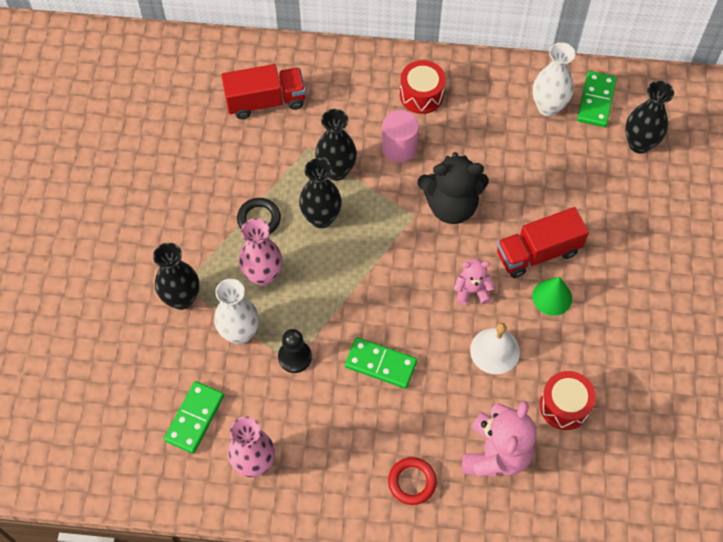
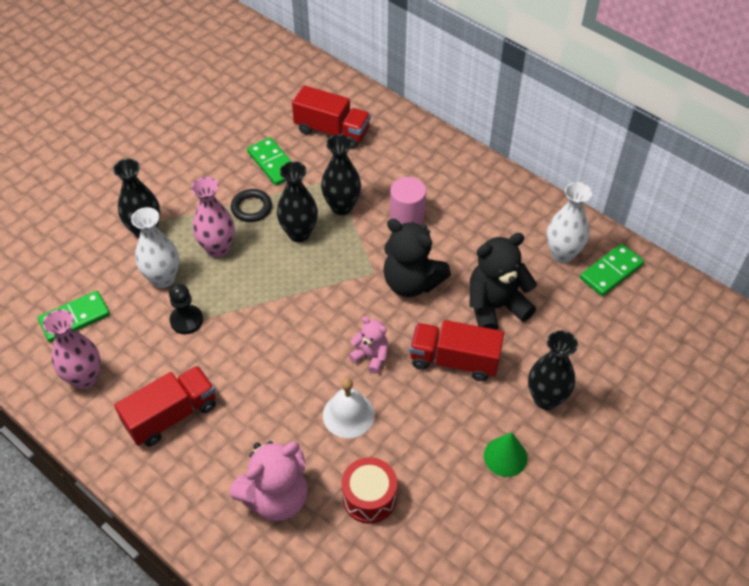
camera: 35 degrees right, 10 degrees down
(356, 445) = (171, 415): none -> red truck
(380, 364) = (246, 367): green domino -> green domino (273, 163)
(412, 482) = (188, 473): red ring -> none
(421, 95) = (459, 189): red drum -> none
(533, 186) = (495, 307): none -> black teddy bear
(552, 297) = (436, 403): green cone -> green cone (505, 456)
(639, 144) = (623, 326): black vase -> black vase (546, 398)

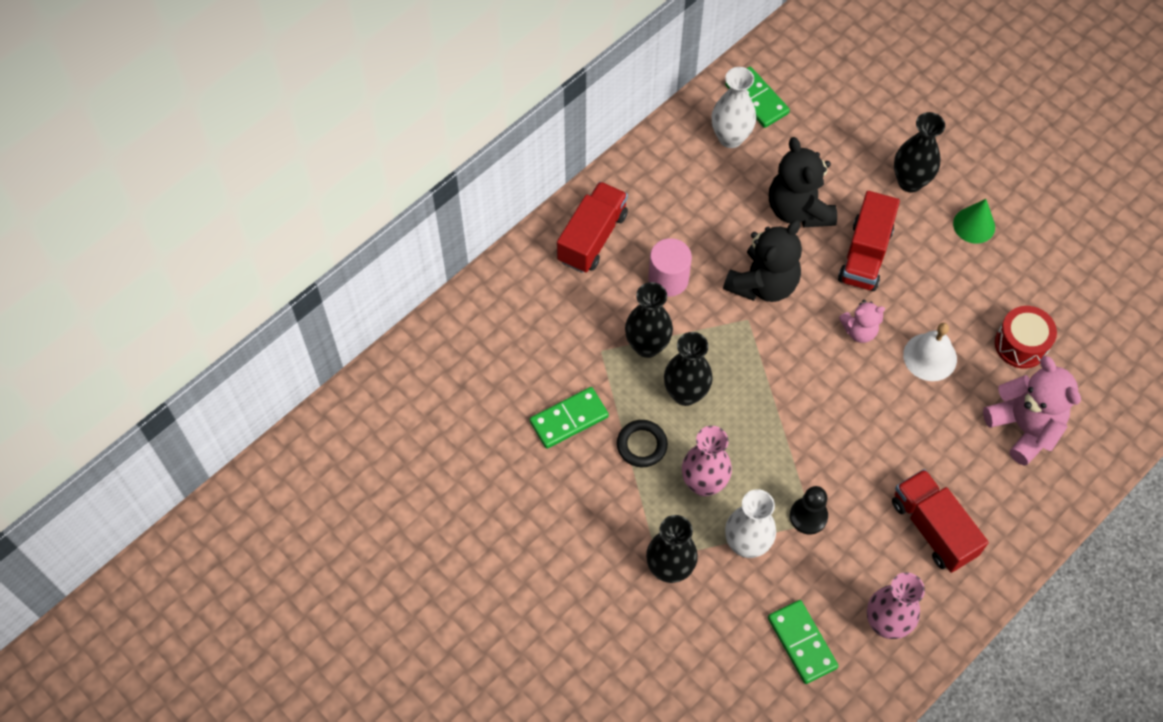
camera: 85 degrees left, 10 degrees up
(332, 131) = (519, 349): red truck -> red truck (592, 237)
(371, 356) = (859, 331): pink teddy bear -> pink teddy bear turned 135 degrees counterclockwise

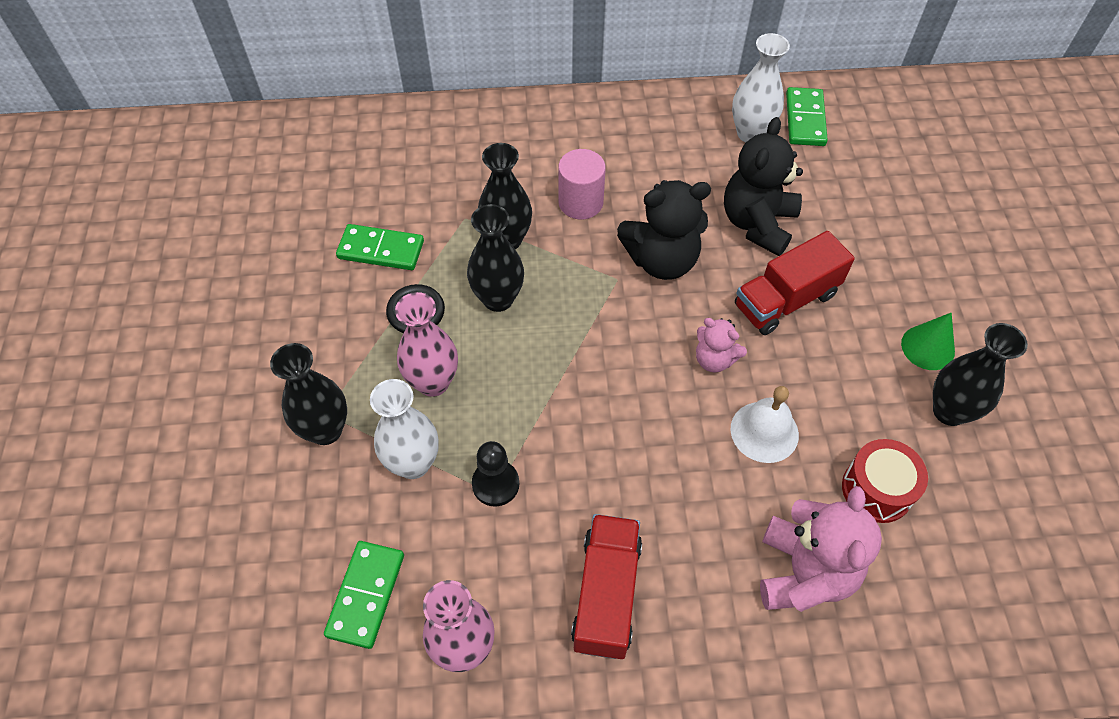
camera: 40 degrees right, 5 degrees down
(592, 237) = (551, 133): red truck -> none
(910, 182) = (893, 269): black vase -> black vase (949, 411)

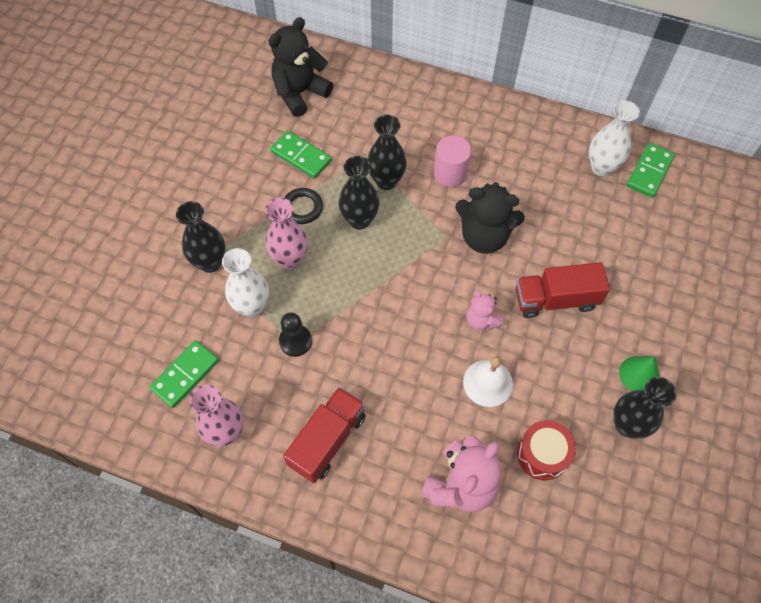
camera: 25 degrees right, 5 degrees up
(757, 223) = (567, 236): black teddy bear -> black teddy bear (300, 93)

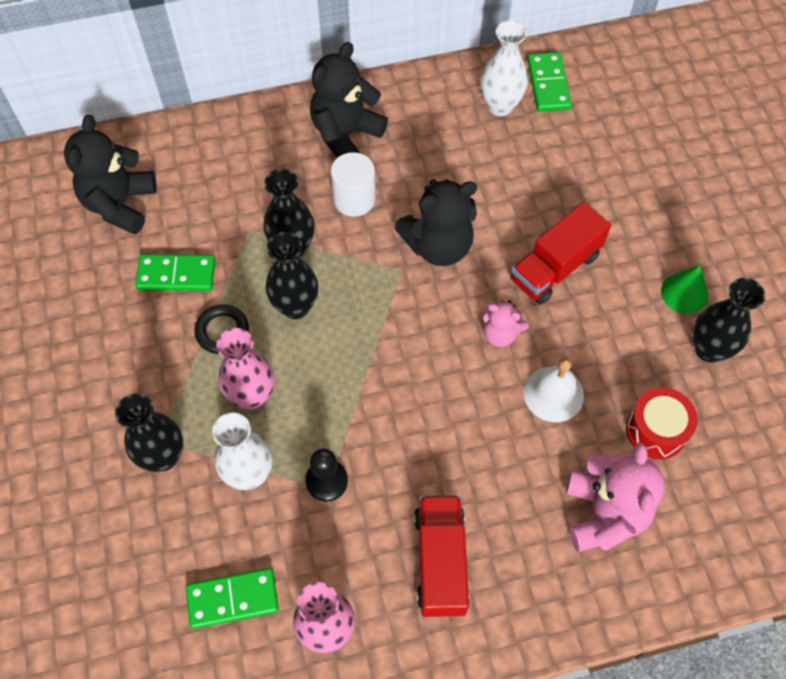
camera: 35 degrees left, 0 degrees up
(185, 375) = (232, 599): green domino -> green domino turned 75 degrees clockwise
(450, 173) = (354, 199): pink cylinder -> white cylinder
(477, 127) = (345, 134): none -> black teddy bear

